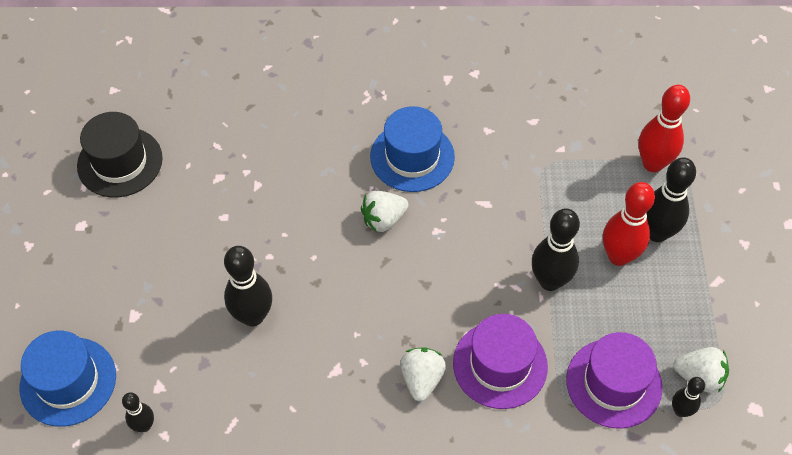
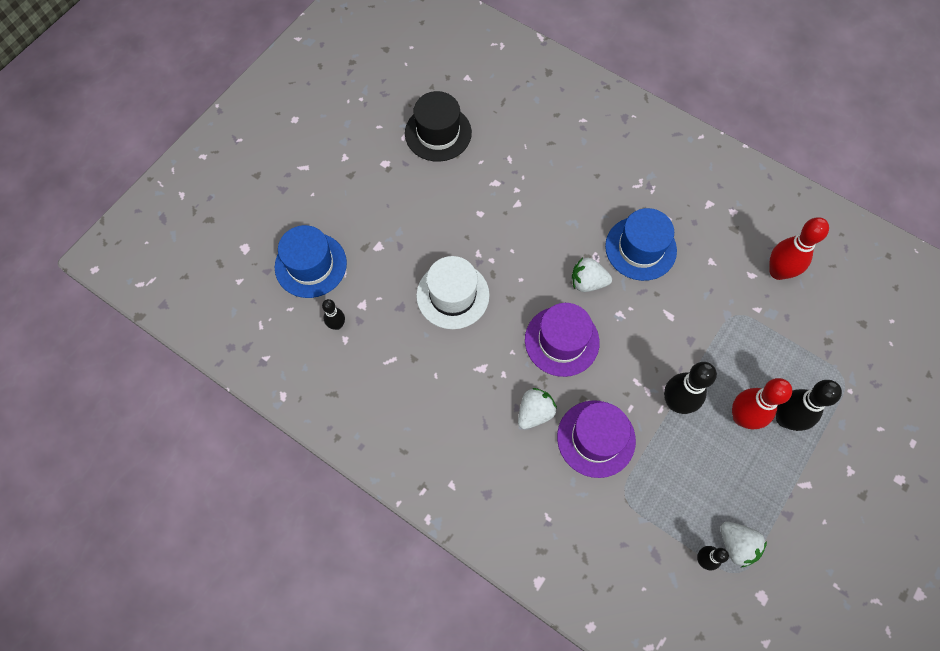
camera: 35 degrees right, 10 degrees up
(253, 316) = (452, 295): black bowling pin -> white hat
(614, 383) = (668, 506): purple hat -> purple hat (562, 341)
(653, 163) = (822, 364): red bowling pin -> red bowling pin (778, 272)

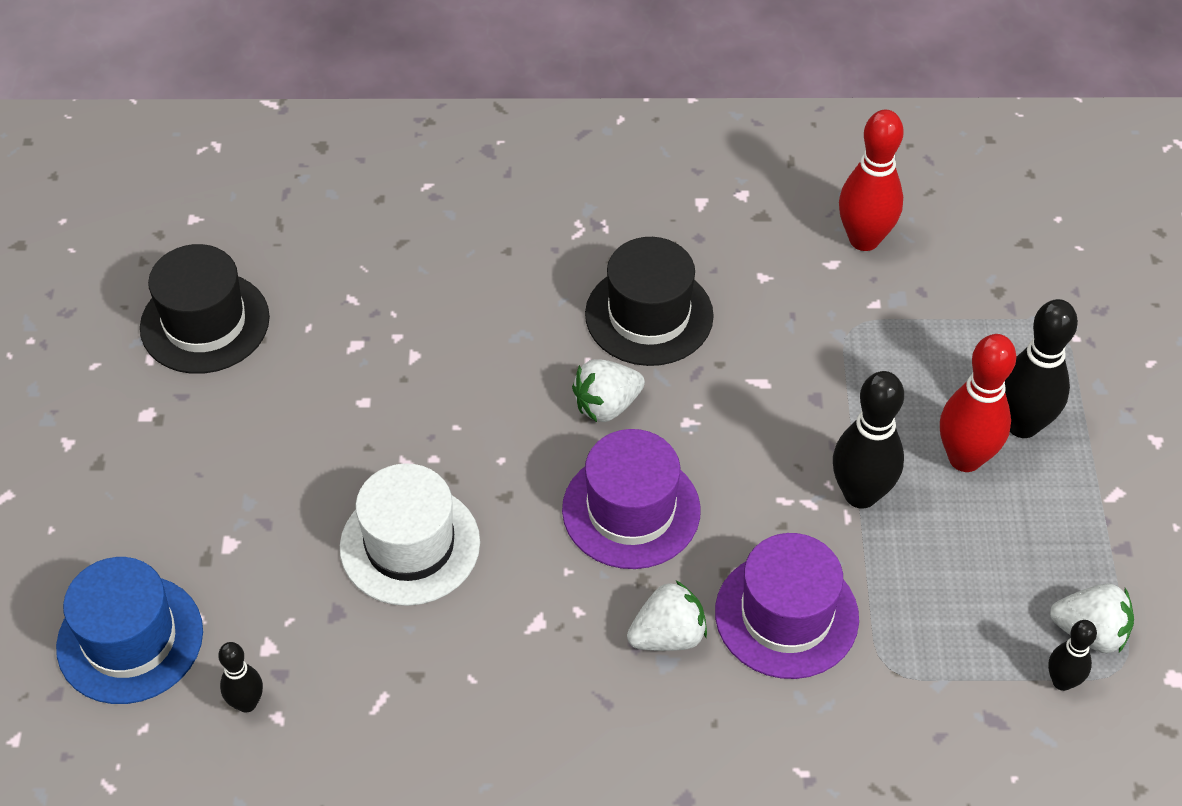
camera: 35 degrees left, 15 degrees down
(534, 412) = (668, 636): white strawberry -> white strawberry turned 60 degrees clockwise
(640, 248) = (649, 315): blue hat -> black hat

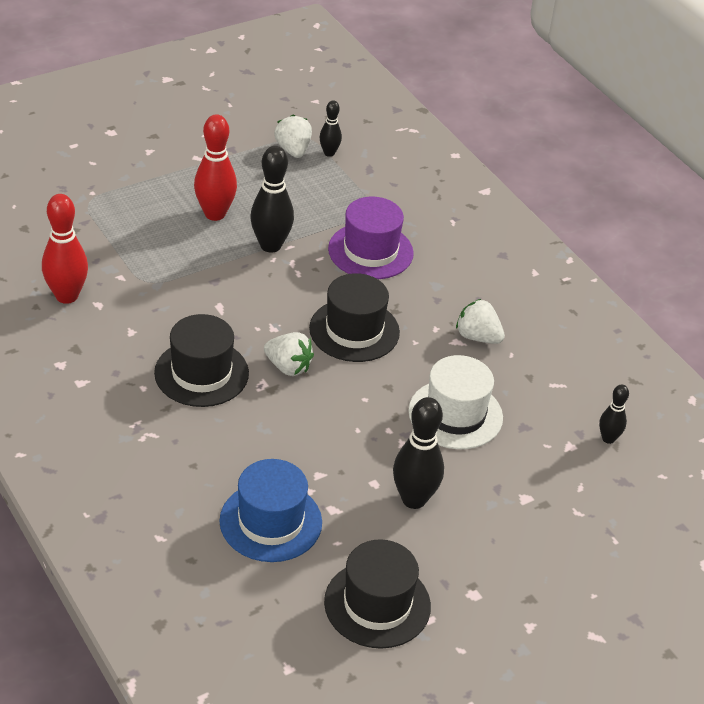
camera: 125 degrees left, 10 degrees down
(130, 639) = (622, 511): blue hat -> blue hat (270, 521)
(631, 510) = (354, 330): purple hat -> black hat
(668, 636) = (420, 289): white strawberry -> white strawberry (478, 337)
(1022, 425) = (174, 199): black bowling pin -> black bowling pin (414, 499)

